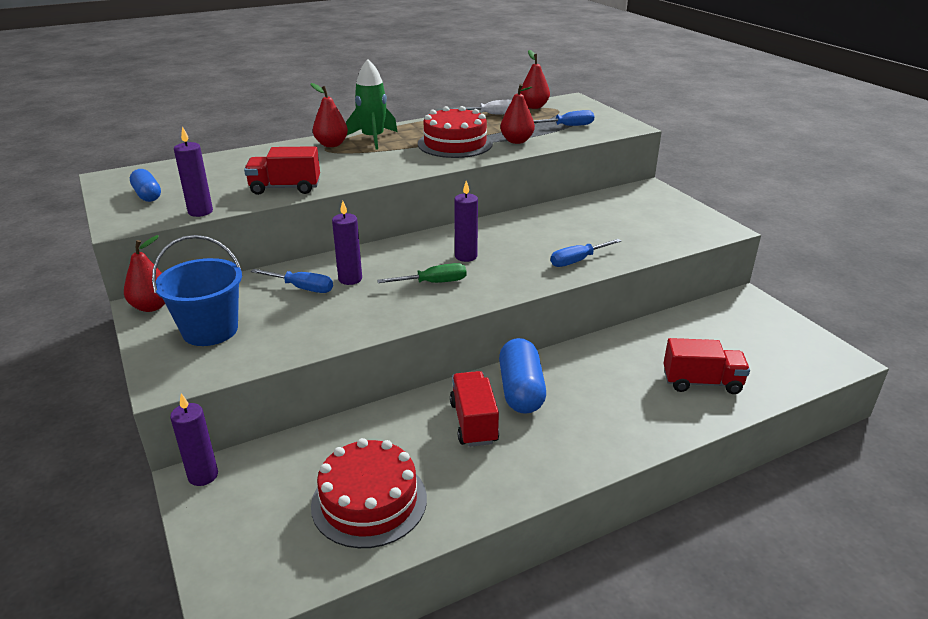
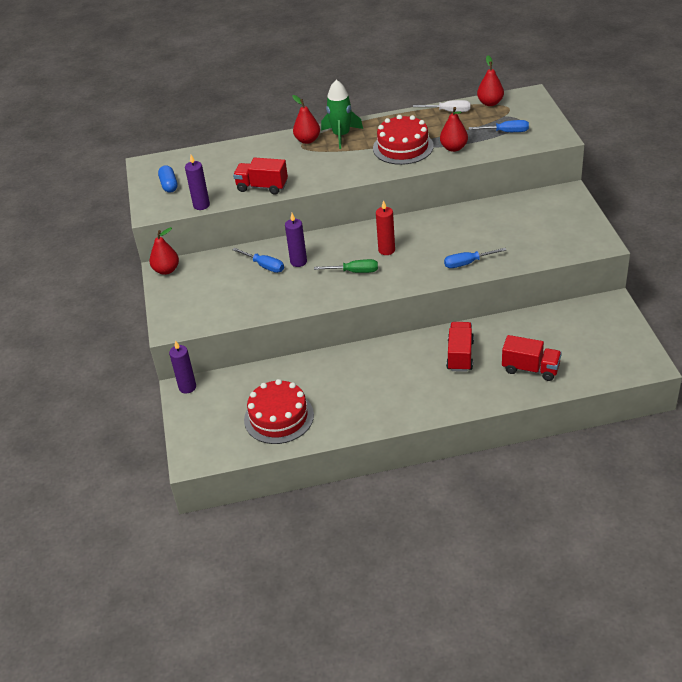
camera: 20 degrees right, 10 degrees up
(210, 330) = (200, 293): blue bucket -> none
(466, 256) = (386, 250): purple candle -> red candle
(473, 422) = (359, 376): red truck -> red truck (460, 355)
(521, 390) = (400, 357): blue capsule -> none

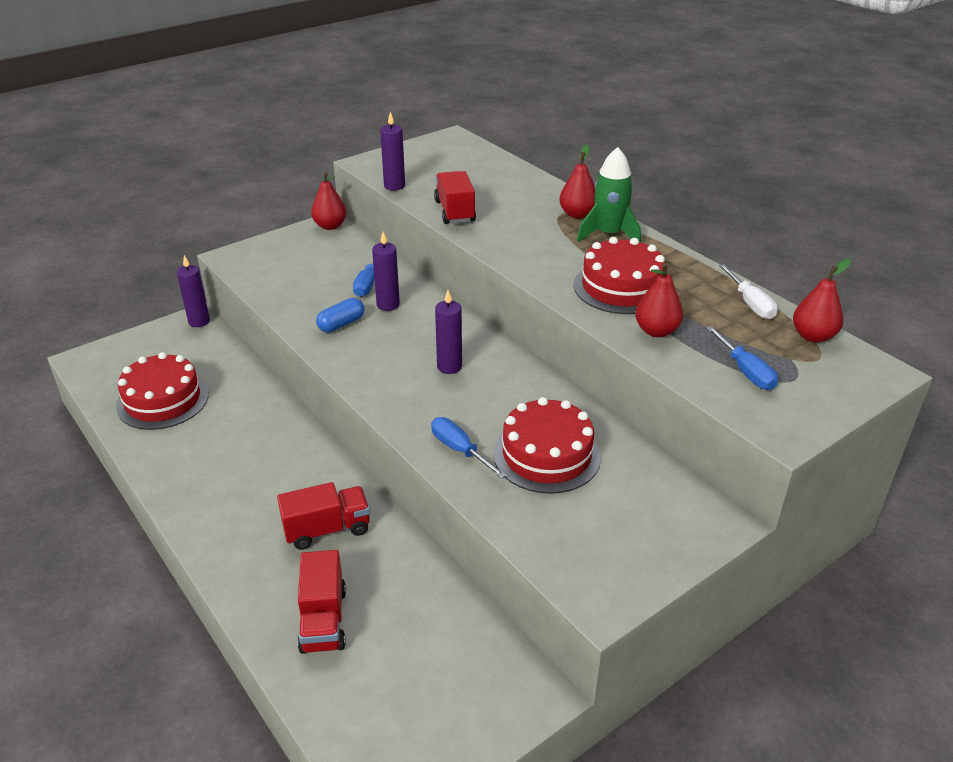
camera: 60 degrees right, 5 degrees down
(169, 185) = (422, 159): blue capsule -> blue capsule (341, 324)
(354, 272) = (389, 352): green screwdriver -> none
(386, 250) = (449, 366): red candle -> purple candle
(490, 233) = (547, 455): none -> red cake

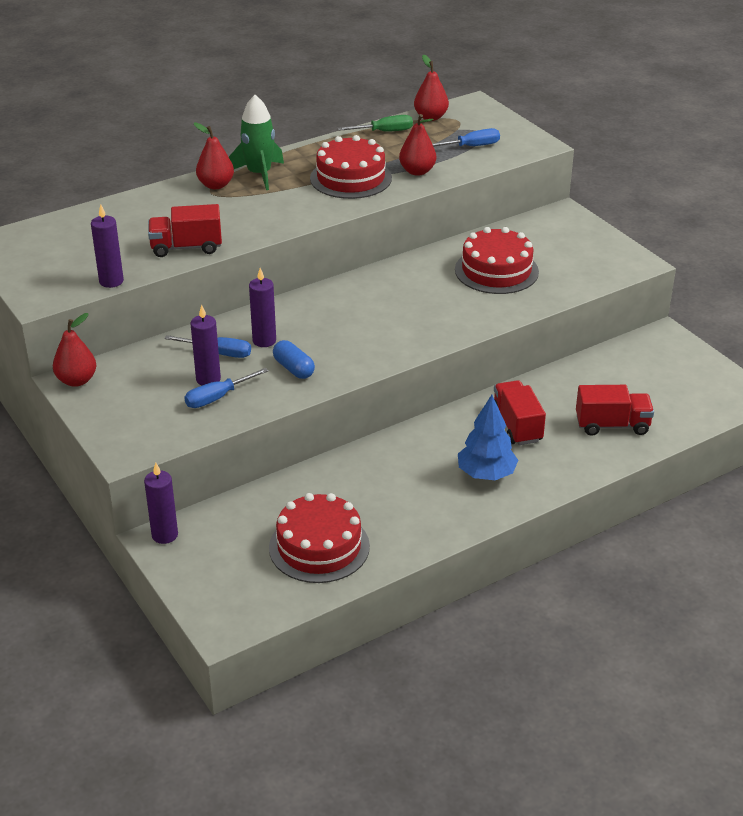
camera: 85 degrees left, 0 degrees up
(245, 505) = (486, 474): none -> blue tree
(449, 366) = (376, 309): purple candle -> purple candle (208, 379)
(460, 450) = (489, 308): blue screwdriver -> blue screwdriver (218, 397)
(750, 303) = (384, 132): white screwdriver -> green screwdriver

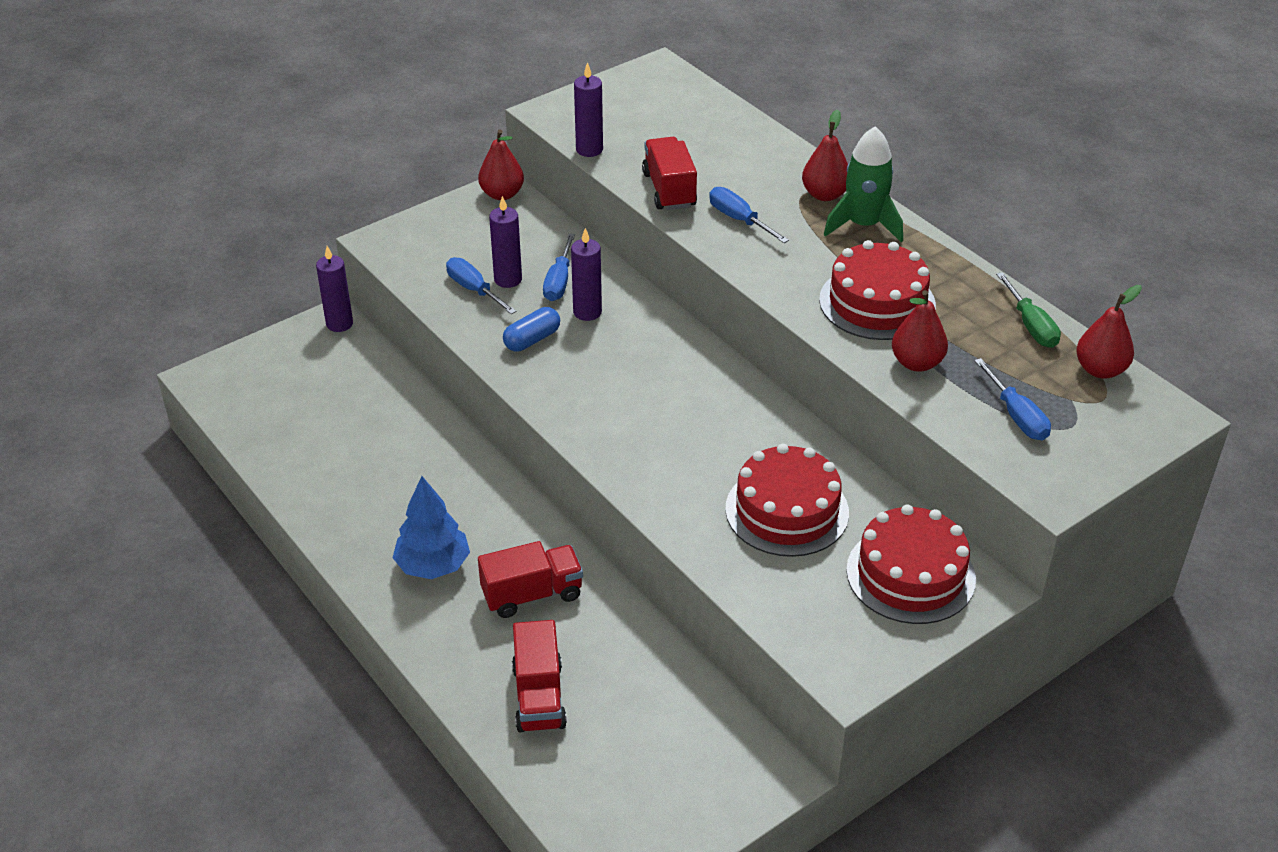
camera: 85 degrees right, 5 degrees up
(237, 221) = (739, 220): none -> blue screwdriver
(319, 547) = (313, 433): red cake -> red cake (910, 574)

